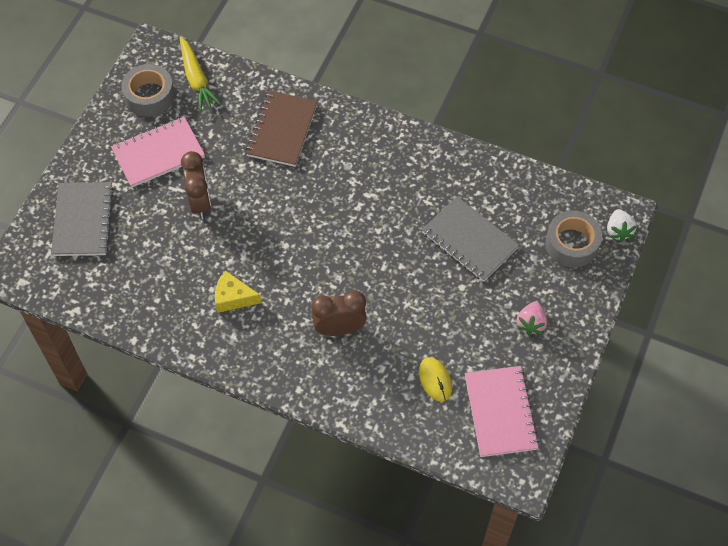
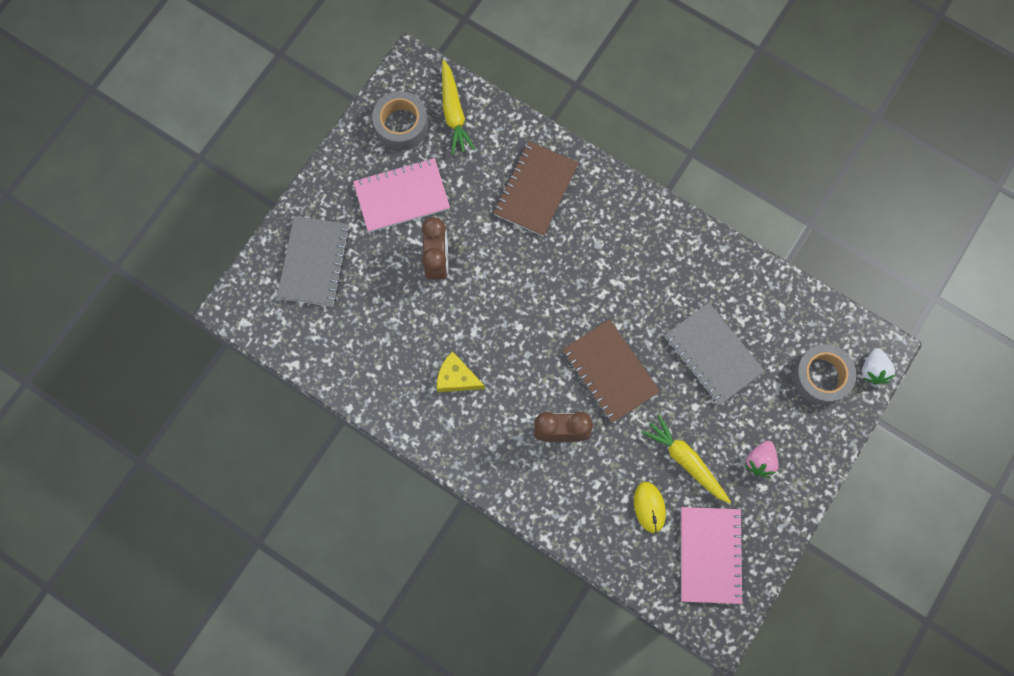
camera: 10 degrees right, 15 degrees up
(377, 270) = (609, 371): none -> brown notebook
(462, 334) = (686, 460): none -> yellow carrot

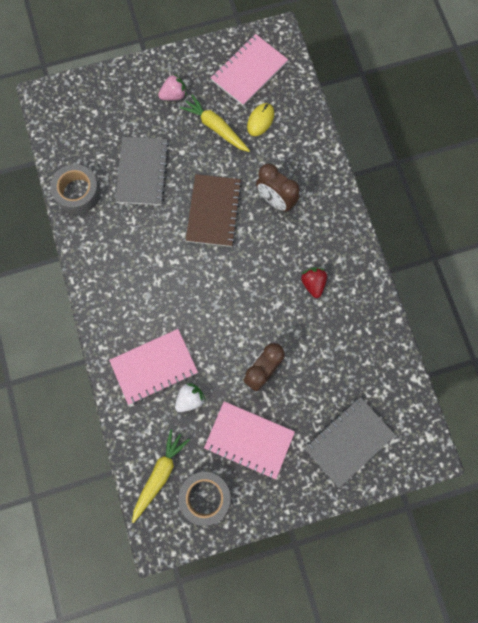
camera: 140 degrees left, 0 degrees up
(456, 378) = (313, 284): yellow cheese -> red strawberry
(535, 190) = (154, 367): brown notebook -> pink notebook
(686, 460) = (216, 128): yellow carrot -> yellow carrot turned 135 degrees clockwise
(820, 377) = (93, 111): grey tape -> grey tape (78, 193)
(873, 370) = (59, 91): white strawberry -> white strawberry (190, 399)

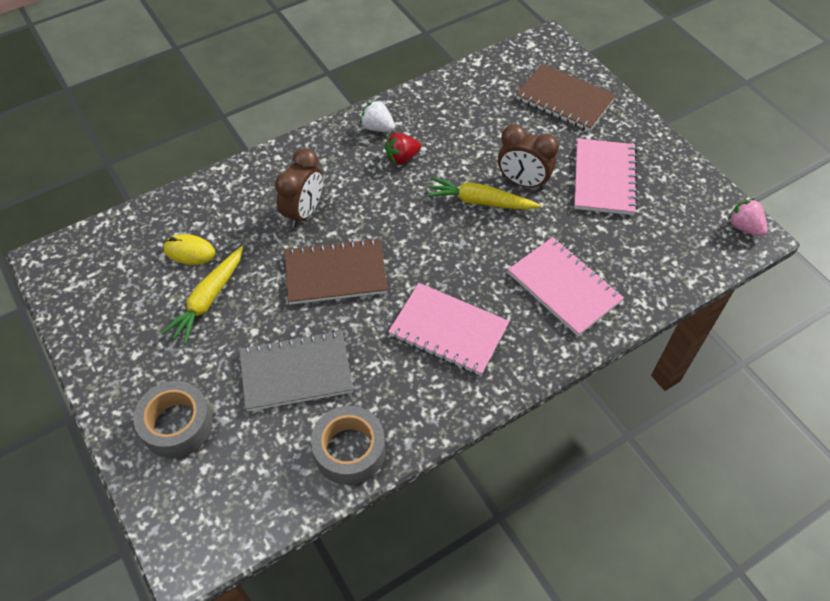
camera: 105 degrees left, 20 degrees down
(159, 475) = (685, 250): yellow carrot -> yellow carrot (480, 201)
(173, 95) = (161, 364): pink strawberry -> pink strawberry (744, 227)
(190, 399) = (585, 242): white strawberry -> white strawberry (377, 127)
(205, 497) = (684, 203): grey tape -> grey tape (177, 424)
(249, 71) = (112, 280): pink notebook -> pink notebook (448, 331)
(348, 441) = (564, 100): grey notebook -> brown notebook

